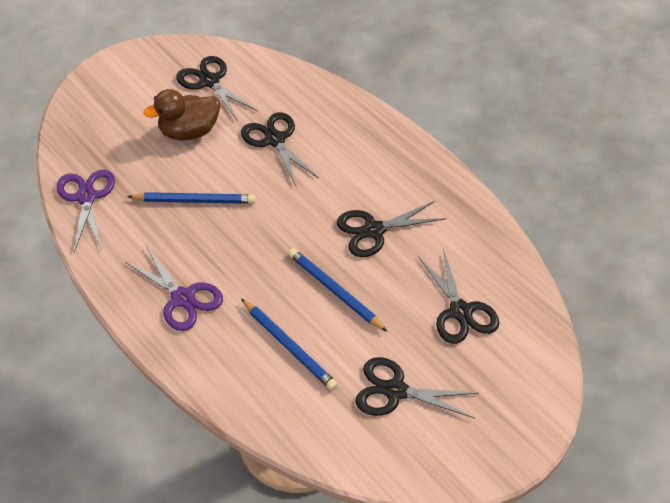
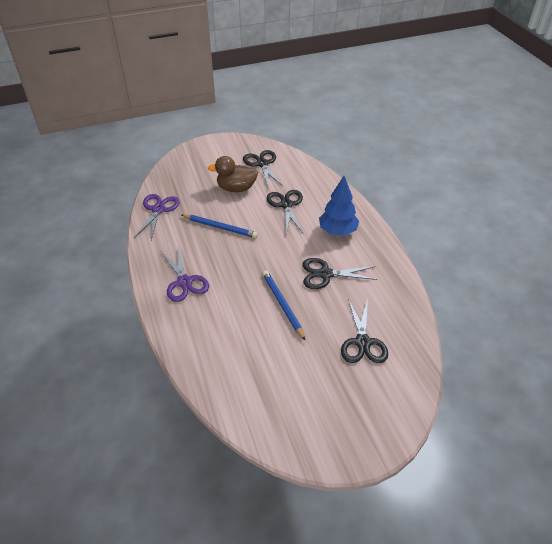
camera: 20 degrees right, 5 degrees down
(288, 346) = (236, 331): blue pencil -> none
(364, 161) = (337, 231): none -> blue tree
(395, 391) = (294, 382): black scissors -> none

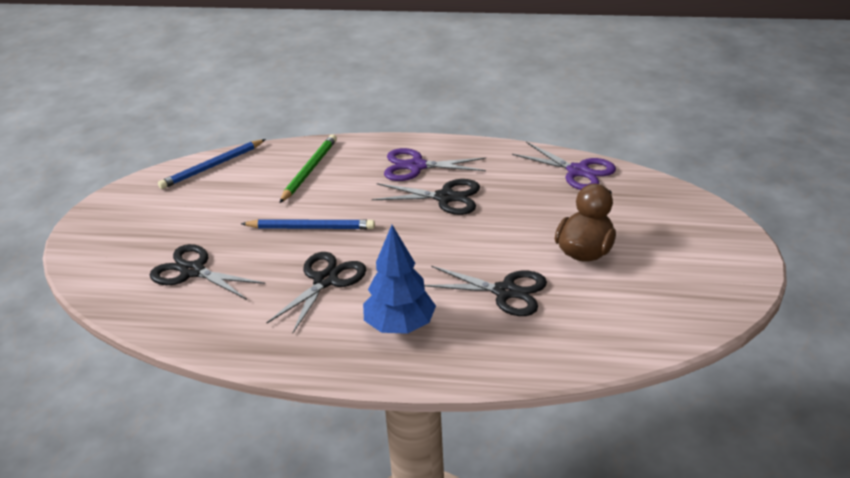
camera: 120 degrees right, 10 degrees down
(217, 339) = (309, 170): none -> green pencil
(220, 227) = (498, 214): blue pencil -> blue pencil (212, 166)
(262, 164) = (643, 300): black scissors -> black scissors (445, 197)

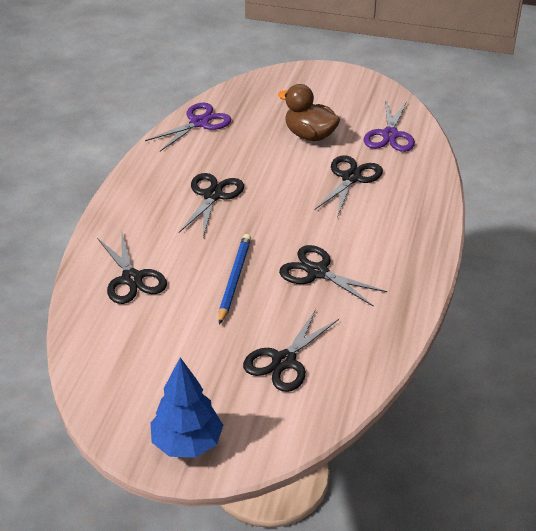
camera: 85 degrees left, 5 degrees up
(212, 166) = (90, 354): blue pencil -> none
(309, 170) = (132, 279): green pencil -> black scissors
(400, 326) = (384, 233): blue tree -> blue tree (187, 443)
(416, 166) = (154, 208): purple scissors -> purple scissors (390, 135)

